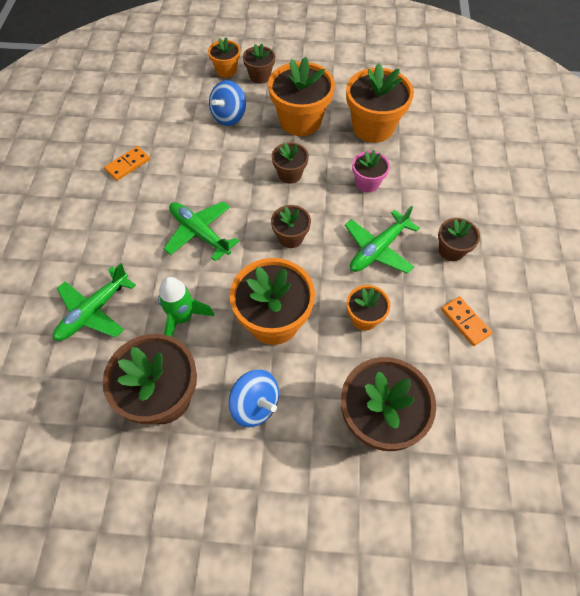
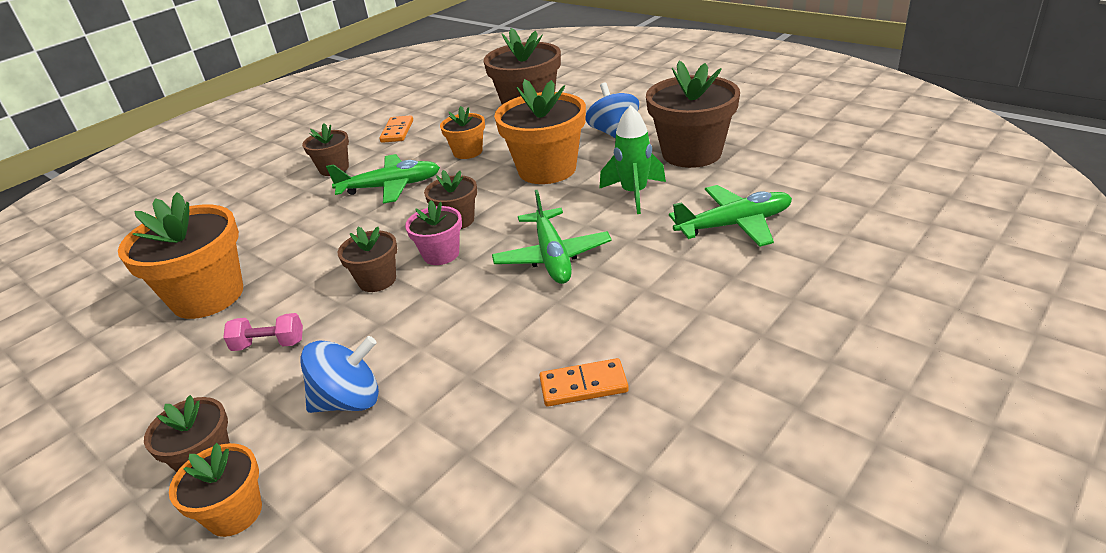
camera: 140 degrees left, 25 degrees down
(300, 121) = (269, 344): orange flower pot -> pink dumbbell
(367, 183) = (313, 240): pink flower pot -> pink flower pot (441, 254)

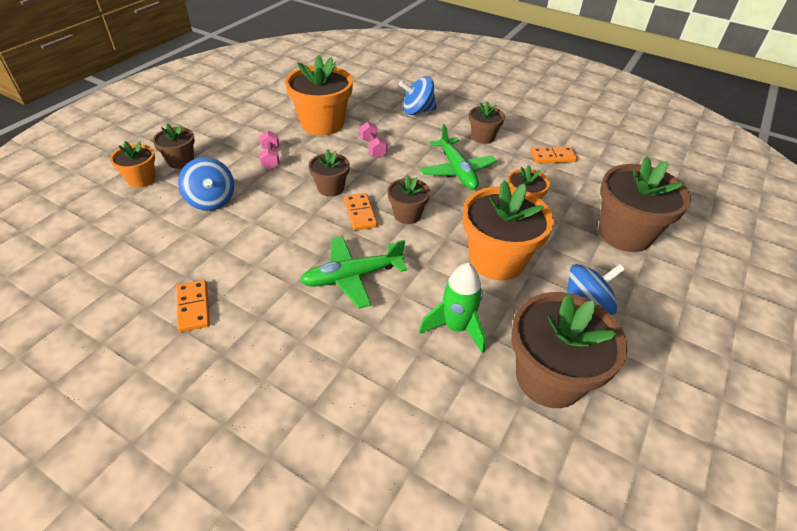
camera: 75 degrees right, 10 degrees up
(240, 213) = (417, 111): none -> blue spinning top
(304, 248) = (373, 148): none -> pink dumbbell
(441, 254) = (360, 213): pink flower pot -> orange domino
(734, 225) = (398, 413): green plane -> none

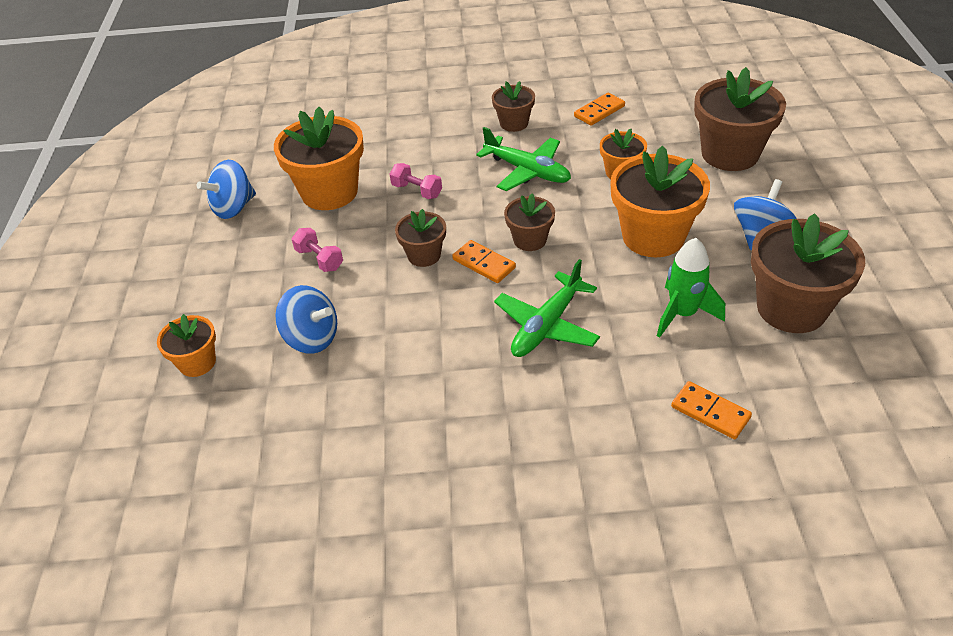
camera: 30 degrees left, 0 degrees up
(181, 161) = (217, 318): brown flower pot -> none
(193, 307) = (432, 444): orange domino -> orange domino (710, 412)
(417, 111) = (416, 127): blue spinning top -> blue spinning top (233, 208)

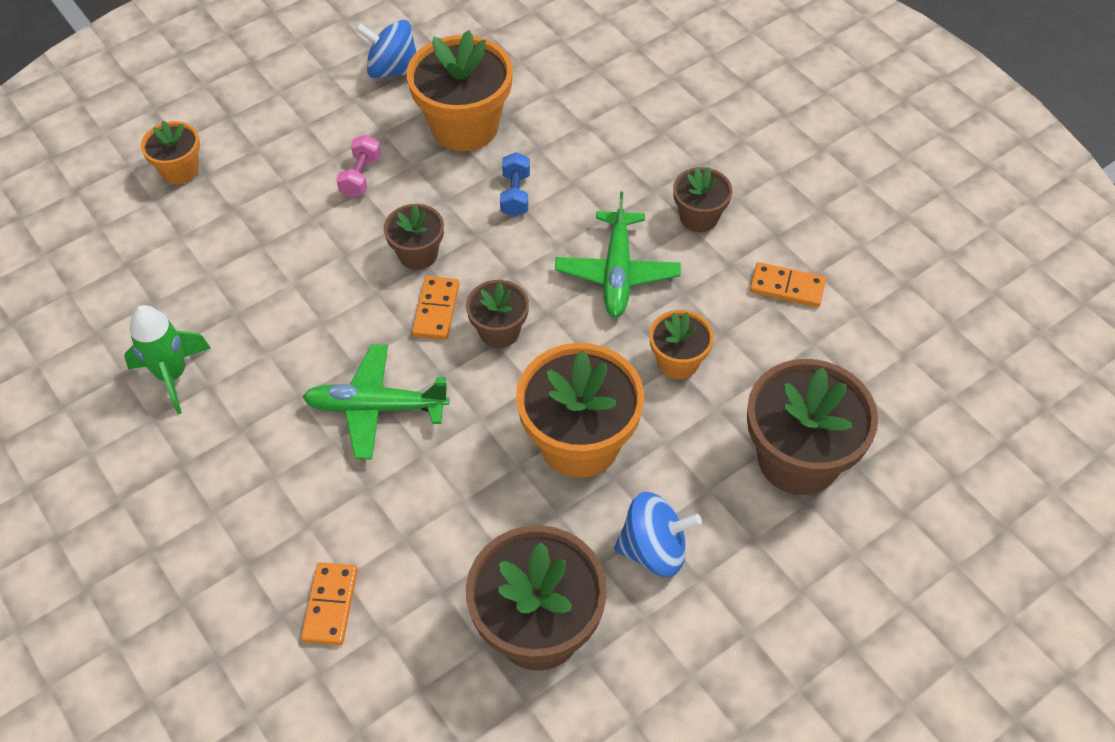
camera: 55 degrees right, 10 degrees up
(312, 338) = (253, 231): blue spinning top -> none
(417, 191) = (515, 194): pink dumbbell -> blue dumbbell
(682, 314) = (464, 523): green rocket -> green rocket (172, 375)

